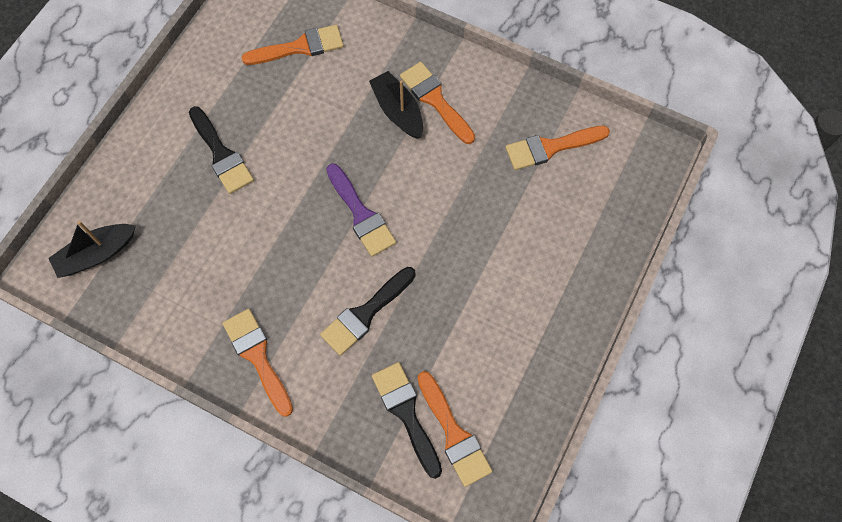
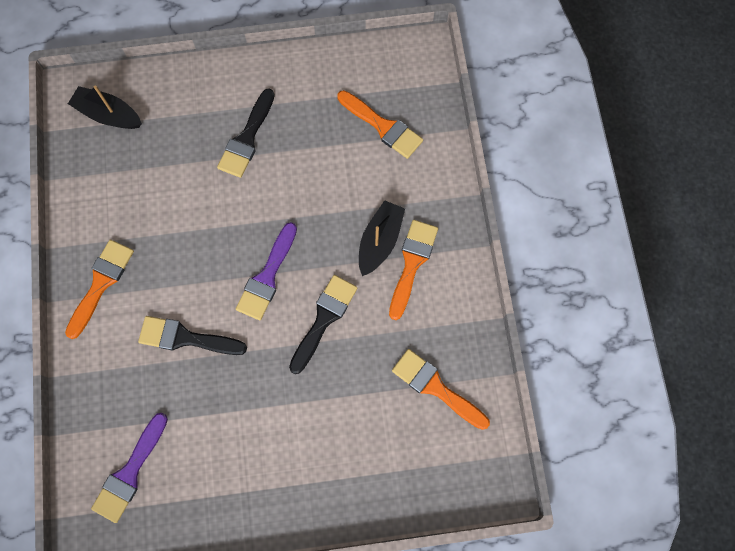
camera: 55 degrees right, 5 degrees up
(406, 413) = (124, 424): black brush -> black brush (324, 319)
(454, 434) = (130, 473): orange brush -> purple brush

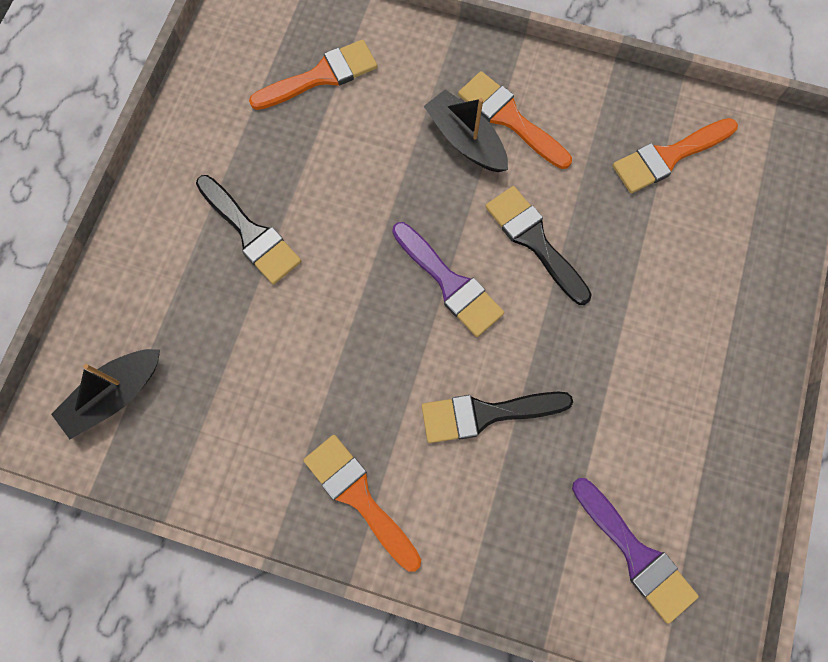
camera: 65 degrees left, 0 degrees up
(185, 338) = (485, 414): black brush -> black brush turned 45 degrees clockwise

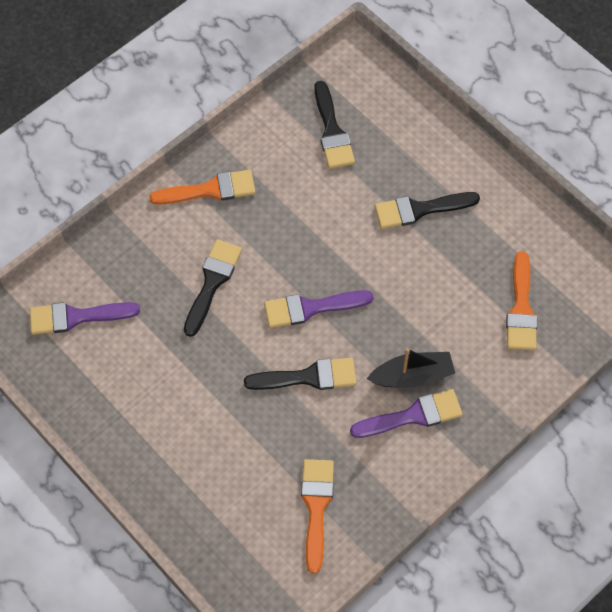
camera: 120 degrees right, 10 degrees down
(115, 395) = (355, 94): black boat -> none
(189, 392) = (332, 131): none -> black brush
(509, 118) = (413, 415): orange brush -> purple brush

